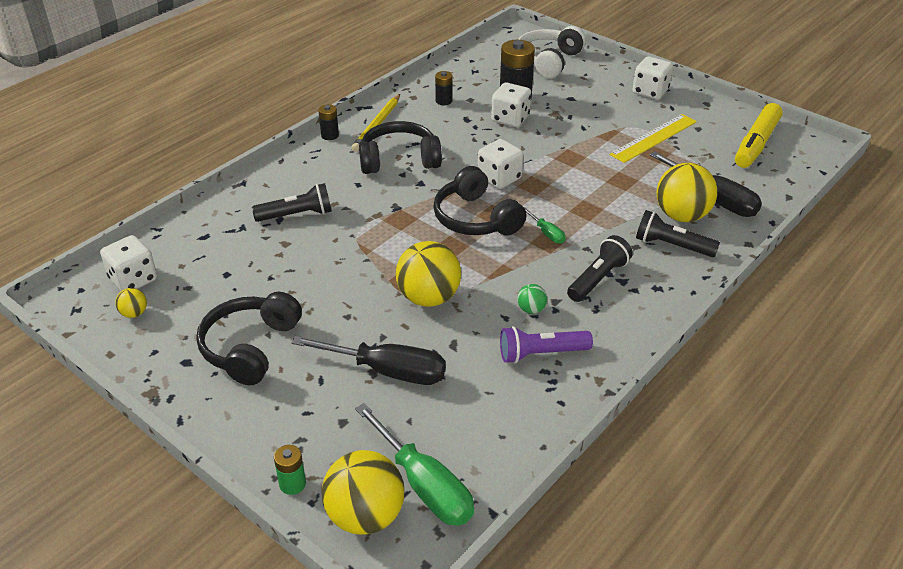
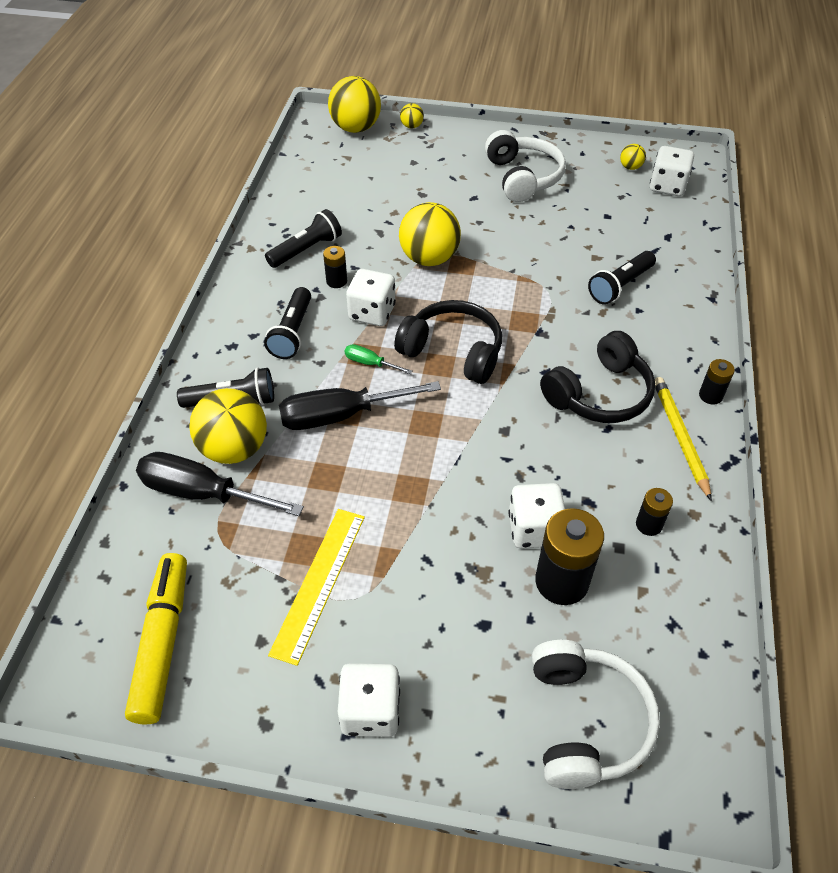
camera: 150 degrees right, 10 degrees up
(250, 347) = (523, 177): black headphones -> white headphones
(292, 484) = (411, 126): green battery -> yellow ball
(387, 371) = (412, 198): black screwdriver -> black screwdriver (341, 415)
(424, 485) = (333, 151): green screwdriver -> none
(499, 178) = (469, 416): white dice -> white dice (372, 313)
(531, 309) = (336, 281): green ball -> black battery
(541, 353) = (306, 250): purple flashlight -> black flashlight

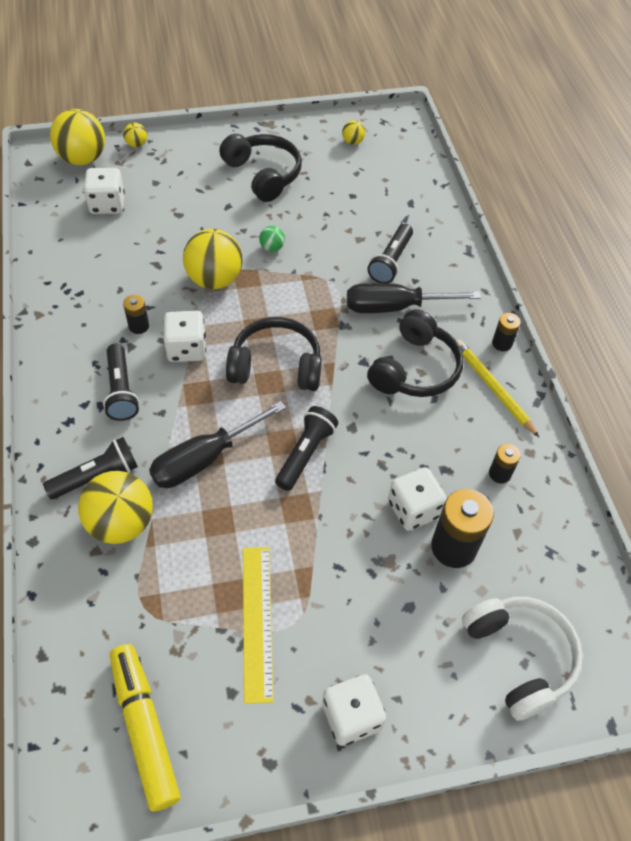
camera: 25 degrees left, 5 degrees up
(203, 493) = (112, 576): black screwdriver -> black screwdriver (395, 307)
(306, 250) = (95, 301): black flashlight -> black flashlight (306, 454)
(370, 363) = (208, 399): green screwdriver -> none
(500, 244) = (272, 248): none -> green ball
(523, 177) = (263, 174): white headphones -> black headphones
(667, 186) = (391, 153): white dice -> white dice (107, 204)

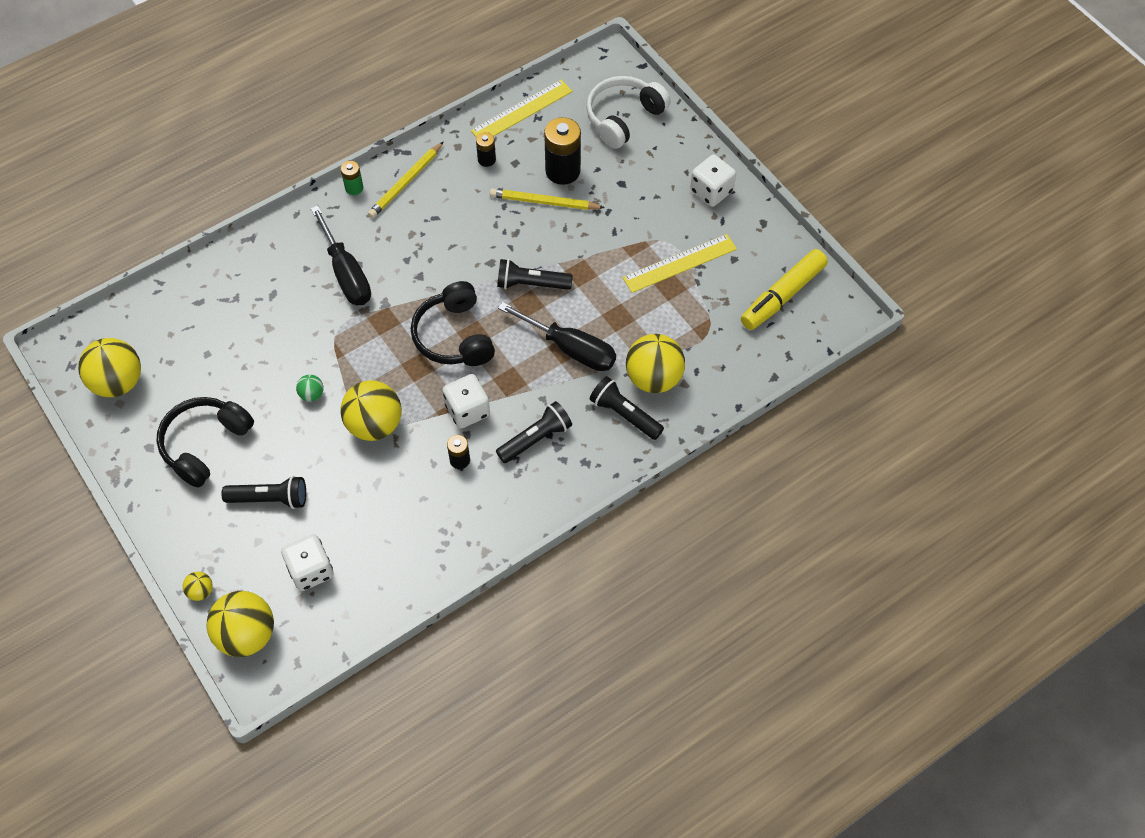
camera: 110 degrees left, 5 degrees up
(352, 142) = (118, 382): yellow ball -> yellow ball, size x2.20
(390, 262) = (289, 293): black flashlight -> black flashlight (270, 499)
(413, 509) = (544, 202): white dice -> yellow pencil
(415, 369) = (410, 239): black headphones -> none
(502, 343) = (354, 188): black battery -> green battery
(566, 538) = (521, 111): none -> yellow ruler

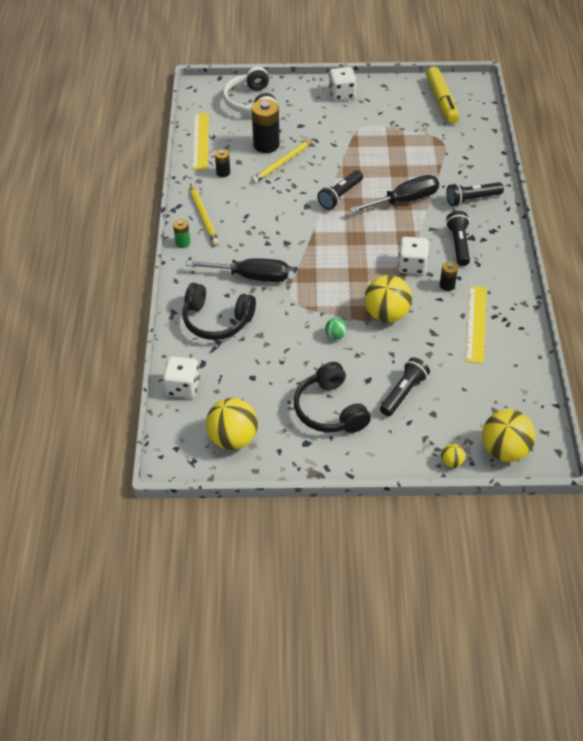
camera: 55 degrees left, 10 degrees down
(311, 570) = (477, 394): white dice -> white dice (182, 387)
(454, 336) = (349, 247): black headphones -> black headphones (217, 320)
(653, 378) = (455, 176): yellow ball -> none
(679, 263) = (382, 129): yellow ruler -> yellow ruler (476, 324)

